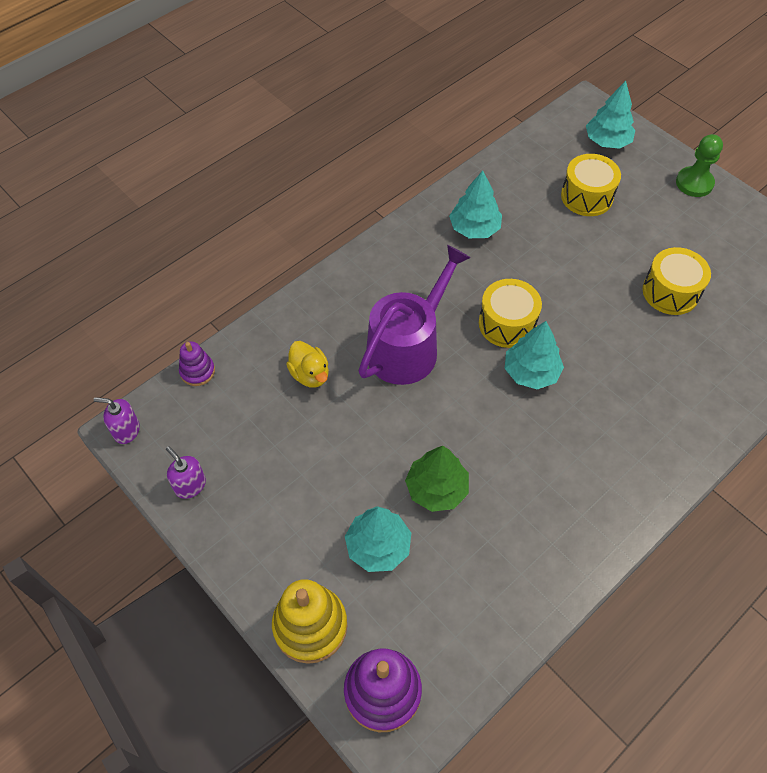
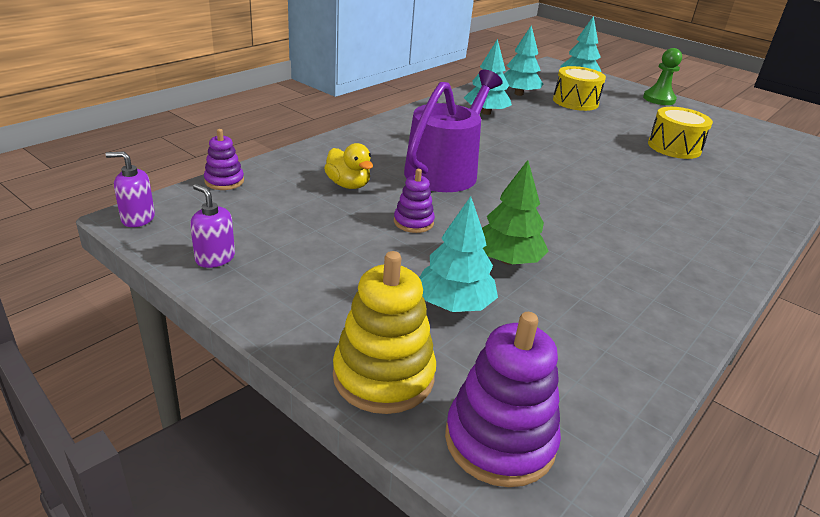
camera: 10 degrees left, 25 degrees down
(362, 434) = (413, 222): none -> purple stacking toy
(507, 323) = (536, 160): yellow drum -> none
(531, 372) = (572, 186): turquoise tree -> turquoise tree (518, 94)

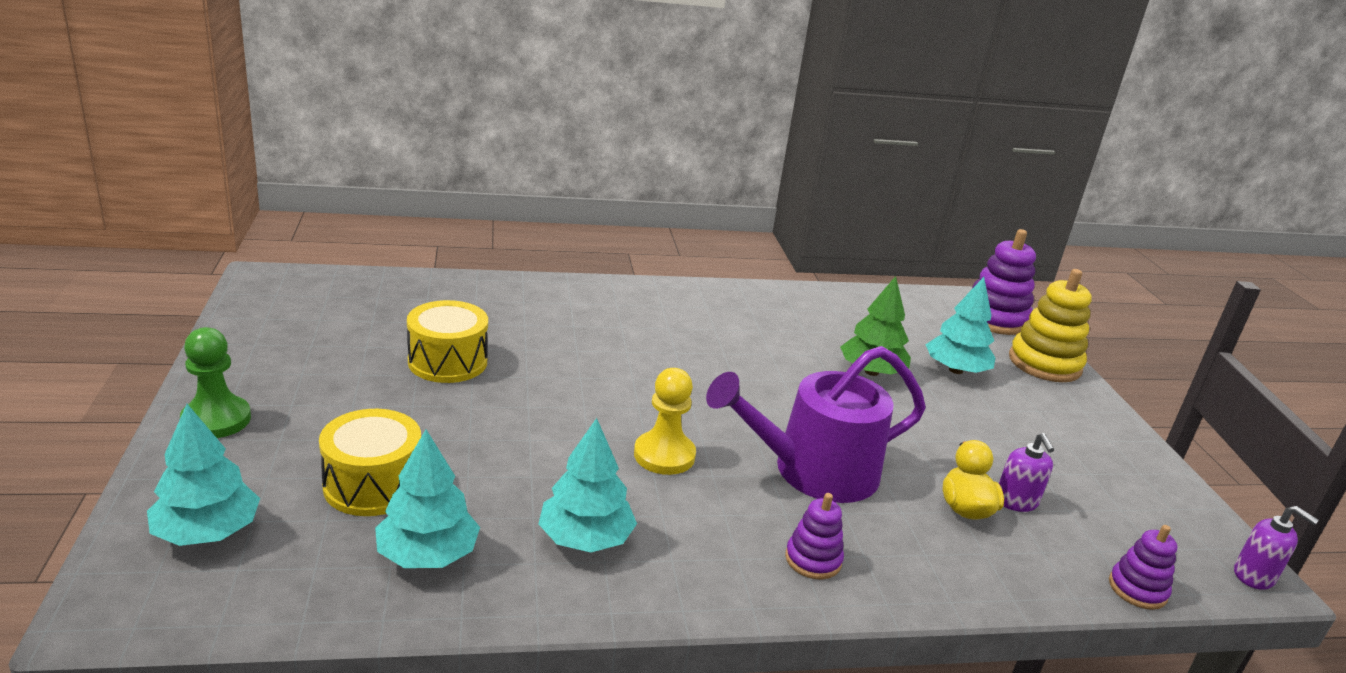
camera: 140 degrees left, 5 degrees down
(215, 258) = (1159, 490): purple soap dispenser -> purple soap dispenser (1016, 502)
(413, 222) = (926, 435): purple stacking toy -> purple stacking toy (813, 560)
(516, 148) = (664, 455): none -> yellow pawn

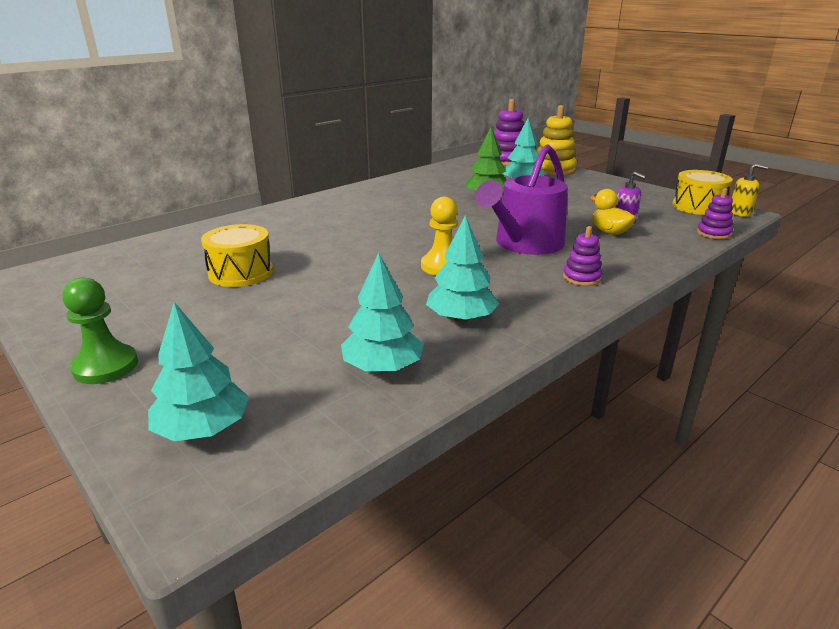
camera: 30 degrees left, 0 degrees up
(373, 485) = (289, 350): yellow drum -> yellow drum (698, 206)
(1254, 576) = (740, 213): purple soap dispenser -> yellow soap dispenser

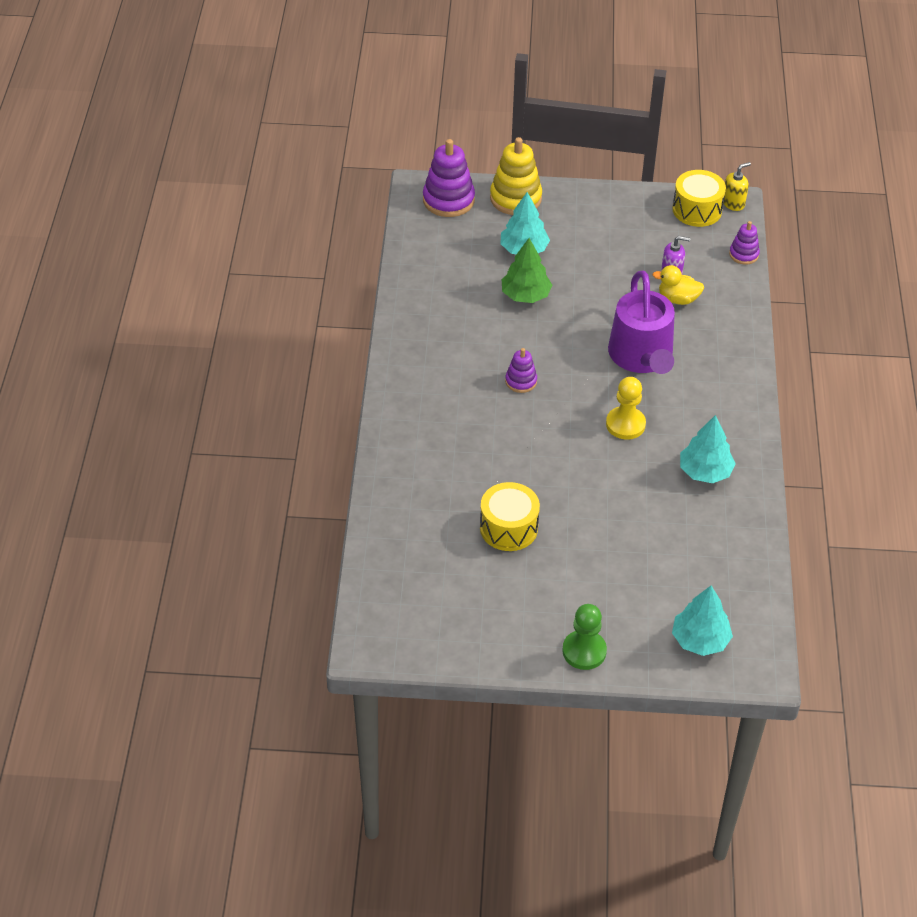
camera: 45 degrees left, 20 degrees up
(383, 367) = (719, 541): turquoise tree -> none
(581, 278) = (722, 378): purple stacking toy -> purple stacking toy (521, 381)

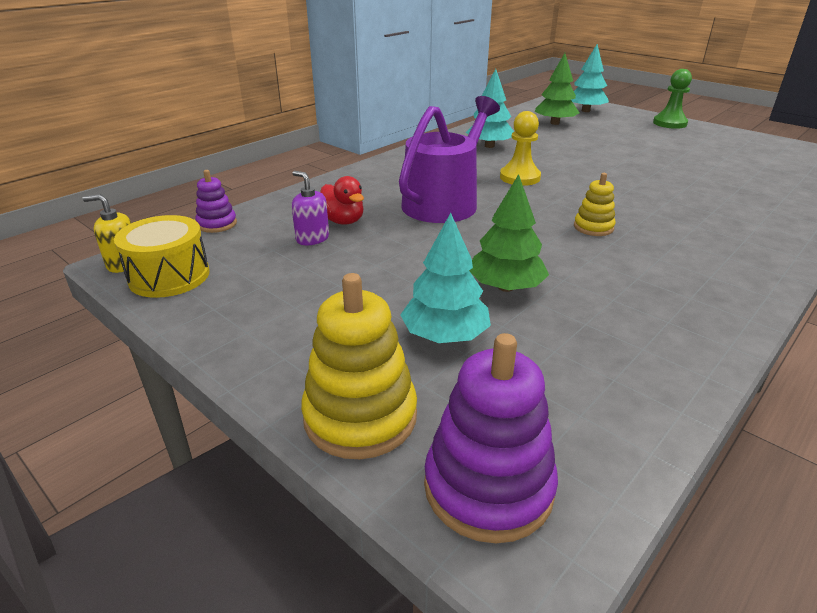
camera: 140 degrees left, 15 degrees down
(508, 528) = (687, 167): yellow drum -> none
(521, 381) = (593, 227): purple stacking toy -> yellow stacking toy
(678, 299) = (342, 221): yellow duck -> red duck
(699, 573) = (554, 123): none -> green tree

